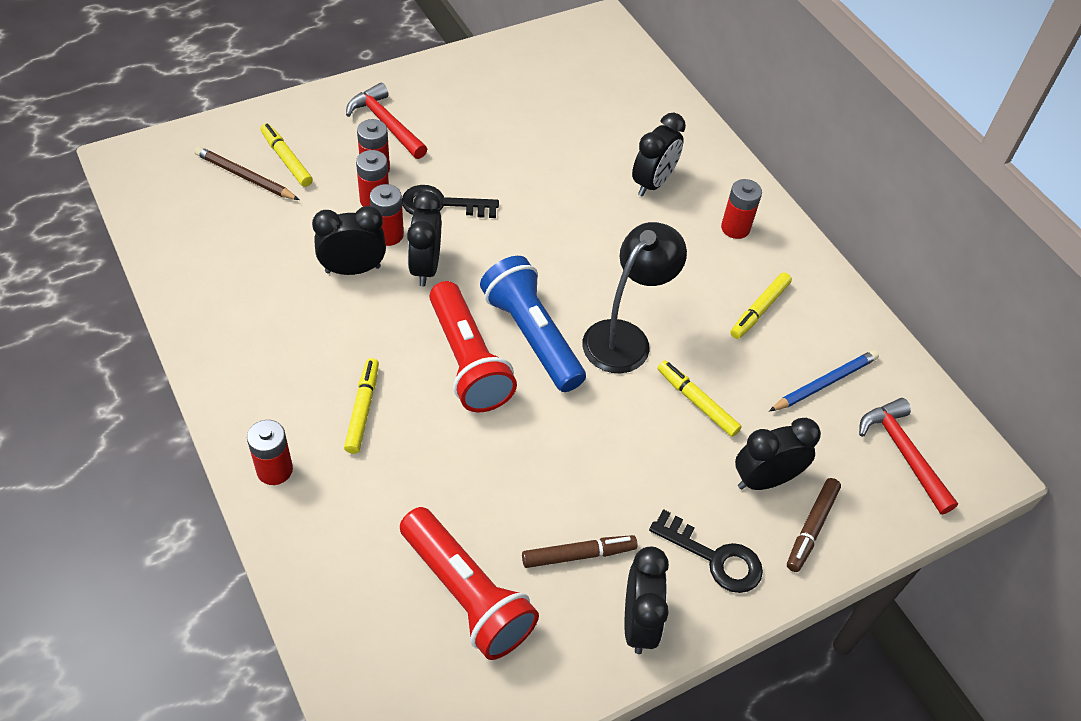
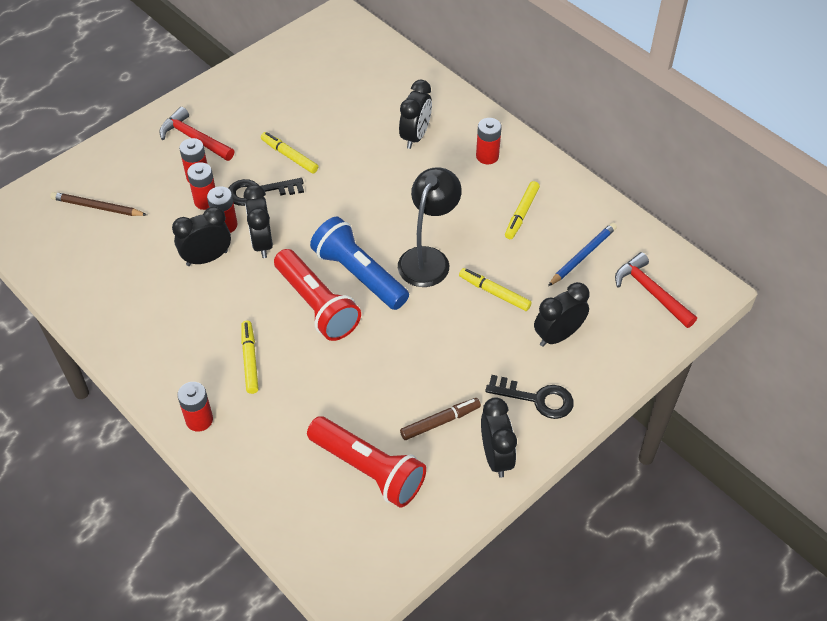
camera: 10 degrees left, 0 degrees up
(286, 159) = (125, 186): yellow marker -> yellow marker (289, 156)
(811, 528) = (599, 361): brown marker -> none

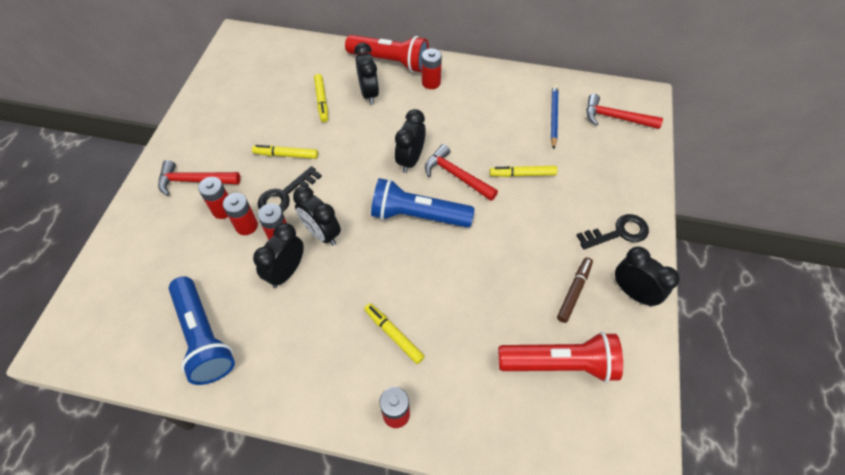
camera: 35 degrees left, 5 degrees up
(97, 207) = (151, 283): brown pencil -> none
(104, 272) = (203, 337): none -> blue flashlight
(316, 305) = (407, 258): red flashlight -> red flashlight (390, 62)
(428, 258) = (456, 175): black lamp -> red hammer
(521, 214) = (489, 110): yellow marker -> yellow marker (322, 101)
(558, 335) = (589, 180): black clock -> black clock (410, 160)

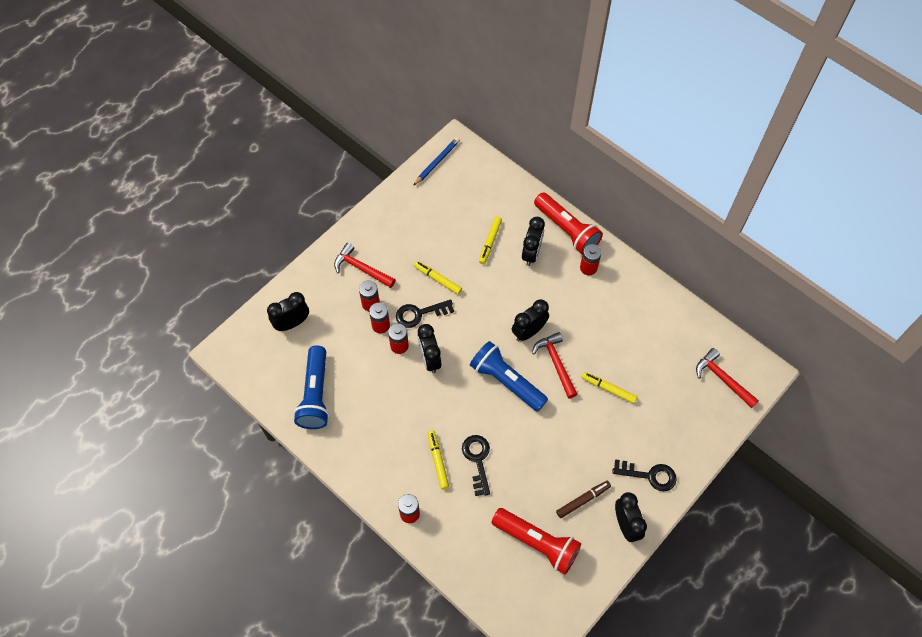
camera: 30 degrees right, 5 degrees up
(286, 272) = (391, 376): black clock -> black clock (292, 323)
(437, 310) = (477, 460): none -> black key
(554, 117) = (670, 351): blue pencil -> blue pencil (437, 162)

